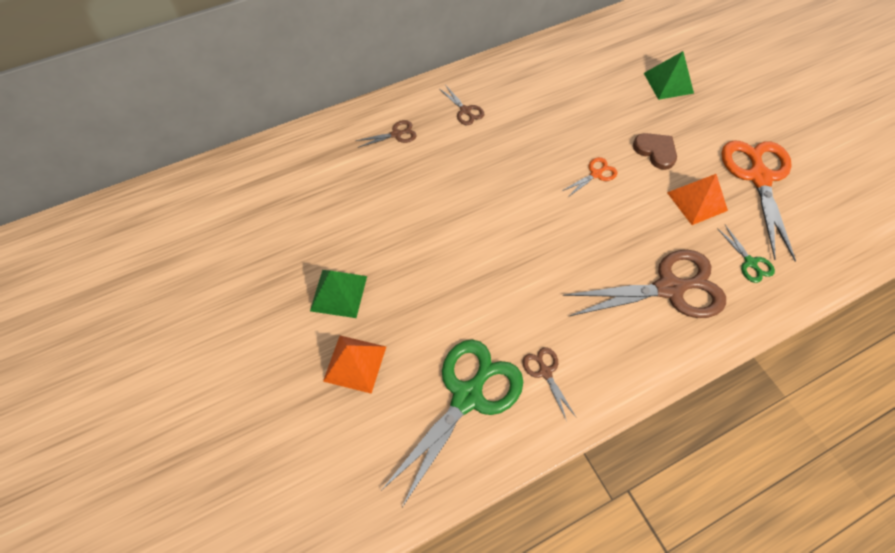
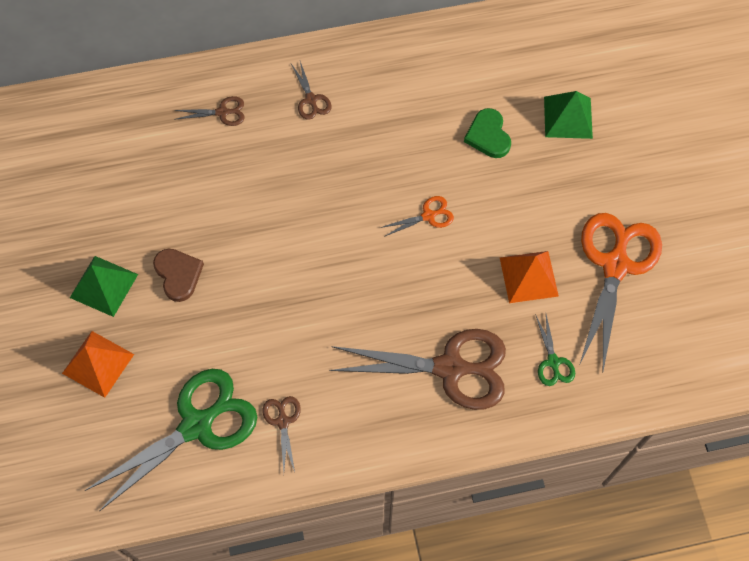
camera: 15 degrees right, 5 degrees up
(615, 107) = (488, 135): none -> green heart
(655, 151) = (510, 204): brown heart -> brown heart (178, 274)

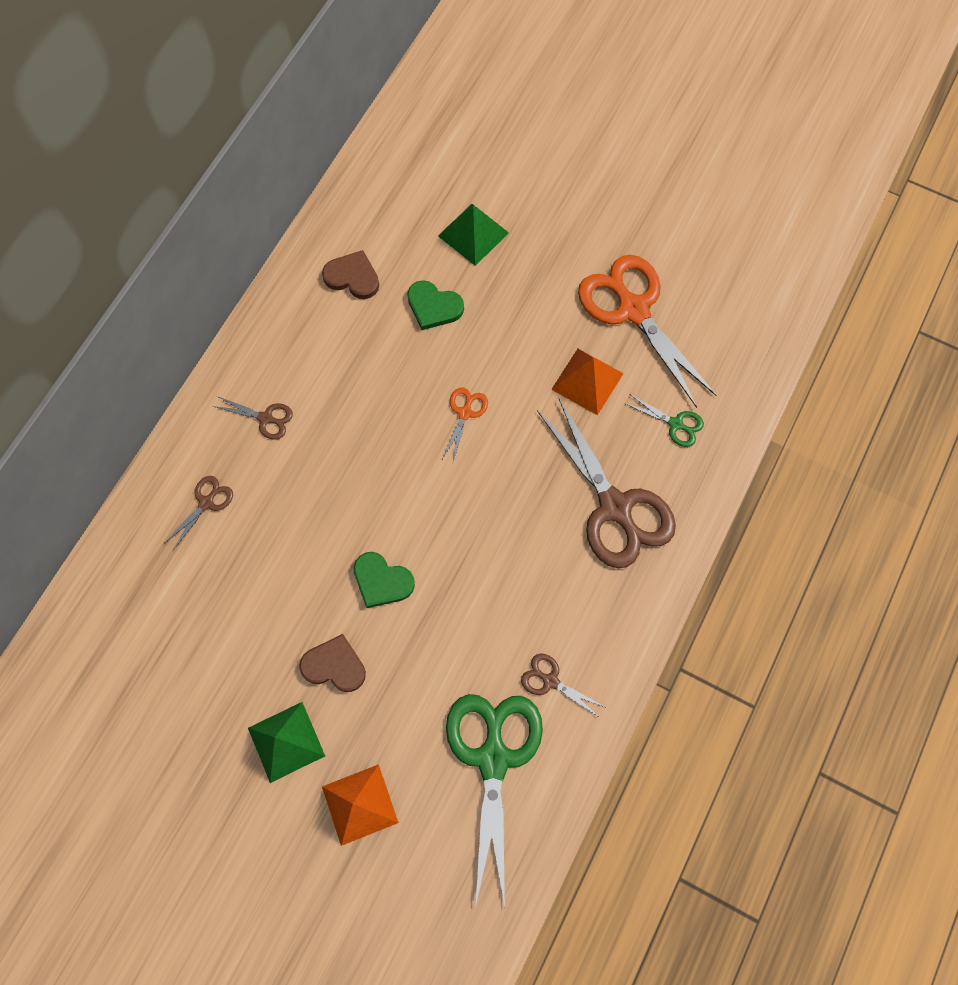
camera: 50 degrees left, 5 degrees up
(261, 258) = (382, 581): none -> green heart
(450, 368) = (615, 507): brown scissors -> brown scissors turned 105 degrees clockwise
(461, 70) = (353, 277): none -> brown heart

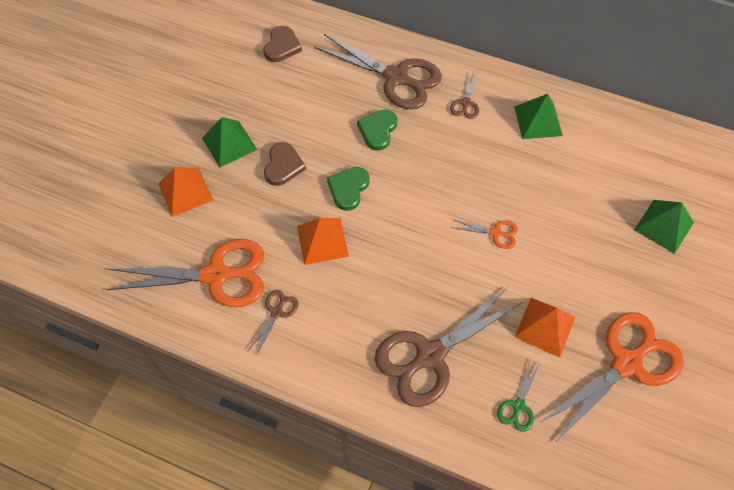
camera: 85 degrees right, 10 degrees down
(206, 503) = (396, 77): brown scissors -> brown scissors, size x2.25
(307, 336) = (538, 121): none -> green pyramid
(353, 277) = (597, 144): brown heart -> brown heart (282, 46)
(434, 307) = (586, 202): green heart -> green heart (378, 130)
(456, 619) = (322, 241): none -> orange pyramid
(493, 759) = (216, 275): green scissors -> orange scissors

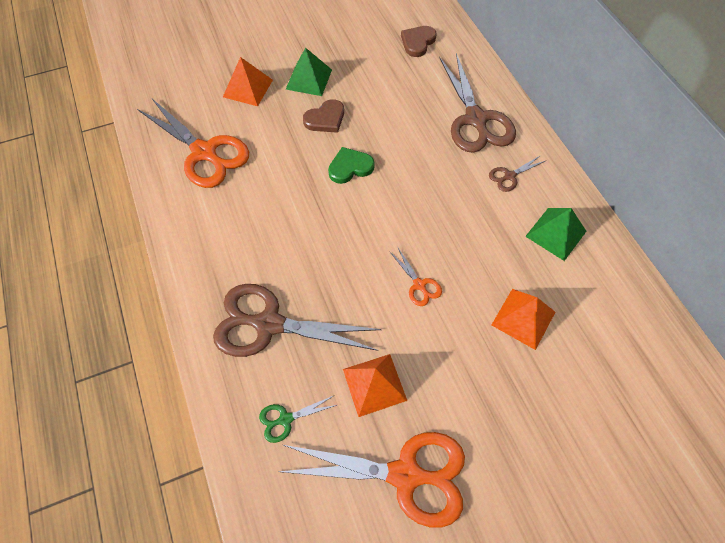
camera: 45 degrees right, 0 degrees up
(276, 312) = (210, 206): brown scissors -> none
(282, 46) = (417, 42): brown heart -> brown heart turned 150 degrees clockwise
(322, 241) = (292, 186): orange pyramid -> orange pyramid (523, 318)
(378, 130) = (418, 145): green heart -> none
(664, 226) = (572, 404): green pyramid -> none

